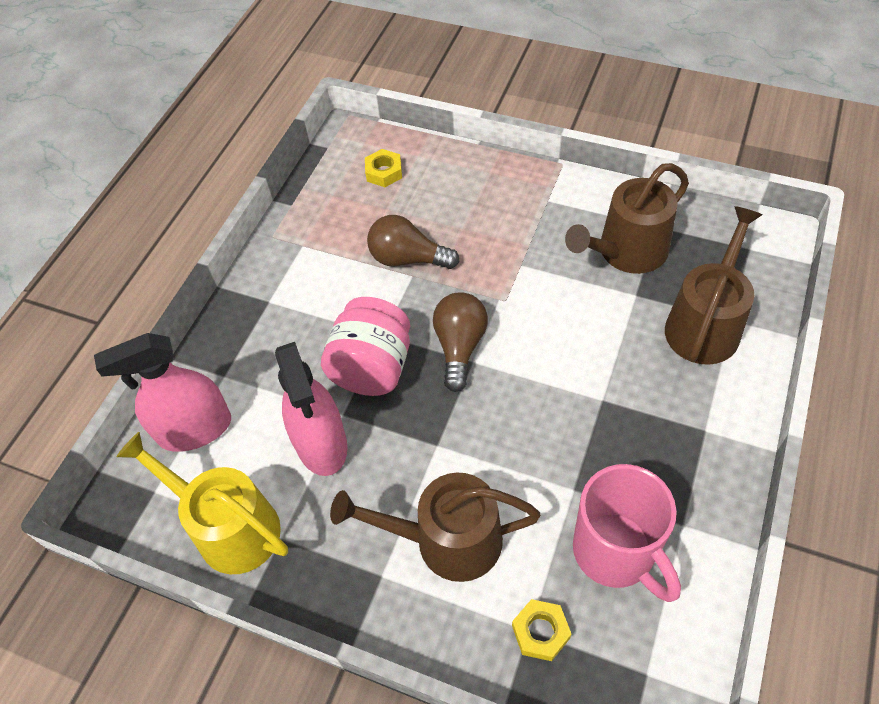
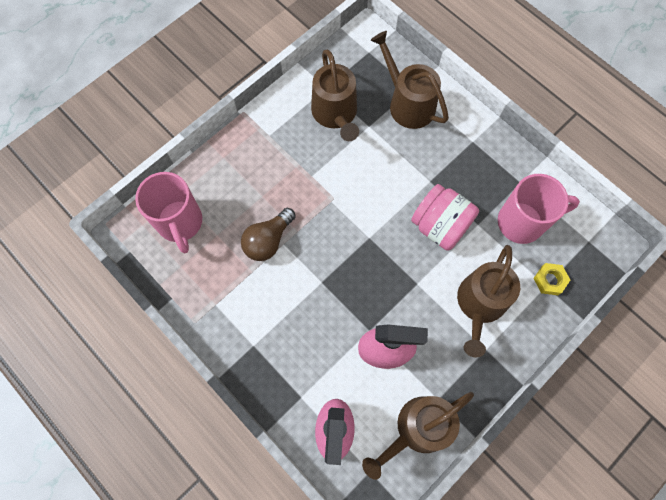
camera: 70 degrees left, 15 degrees up
(230, 527) = (418, 429): yellow watering can -> brown watering can
(372, 367) = (343, 298): pink jar -> pink jar (440, 226)
(384, 172) = (180, 223): yellow nut -> pink mug
(459, 346) = (355, 240): brown light bulb -> none

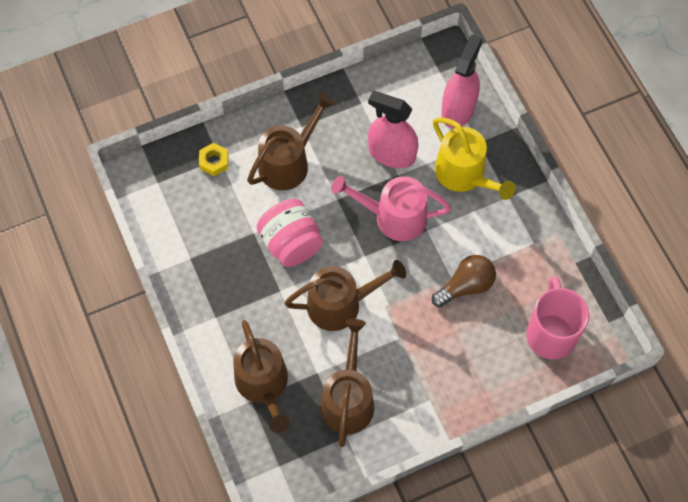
camera: 160 degrees left, 5 degrees down
(304, 354) = (464, 174): none -> yellow watering can
(357, 284) = (394, 217): none -> pink watering can
(418, 429) = (388, 88): brown watering can -> brown watering can (340, 304)
(522, 222) = (210, 220): pink mug -> none

